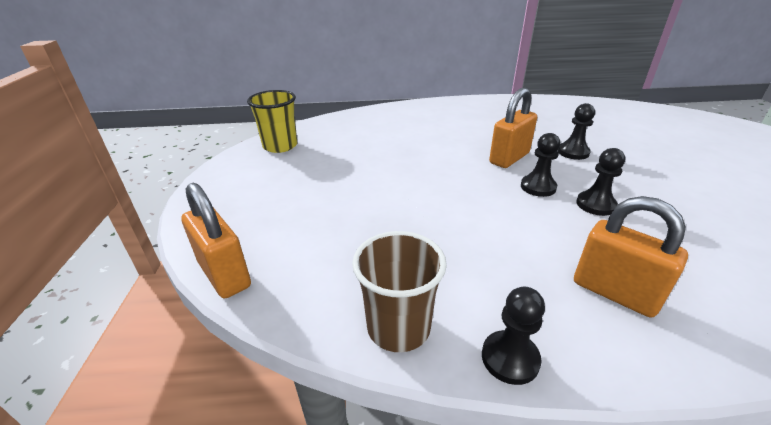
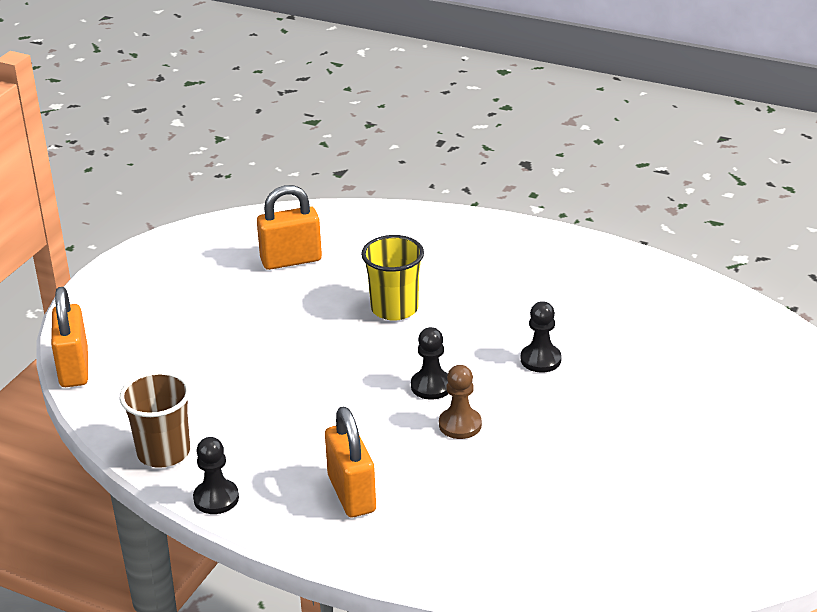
camera: 30 degrees right, 0 degrees up
(280, 146) = (221, 239): yellow cup -> yellow cup (394, 308)
(509, 158) = (453, 341): orange padlock -> orange padlock (291, 260)
(595, 205) = (460, 425): black pawn -> brown pawn

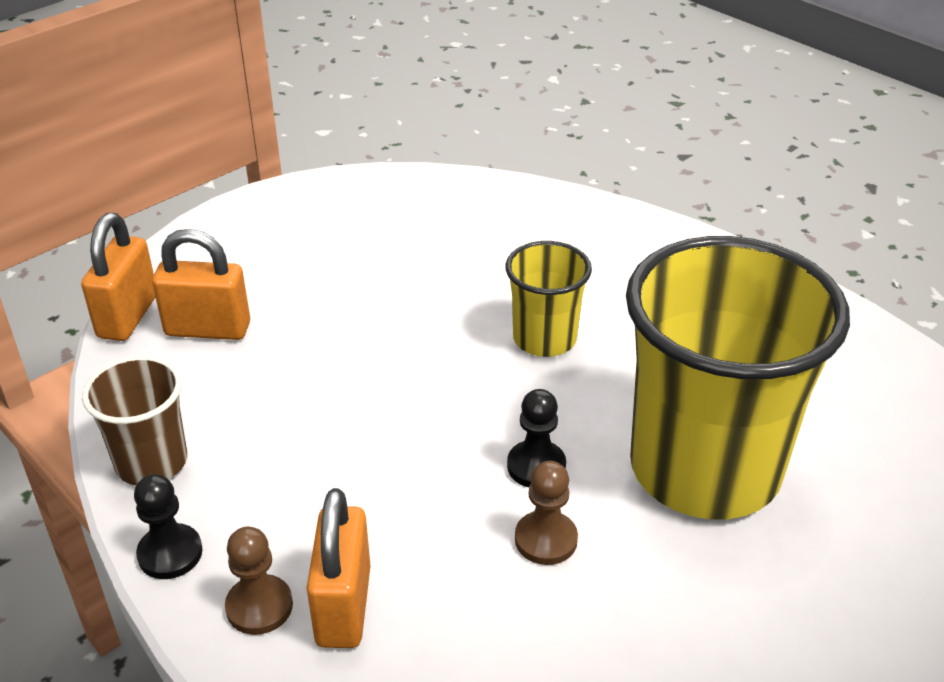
camera: 20 degrees right, 5 degrees up
(291, 260) = (453, 242): orange padlock -> orange padlock (208, 329)
(297, 509) = (259, 606): none -> brown pawn
(540, 359) = (705, 469): black pawn -> yellow cup

